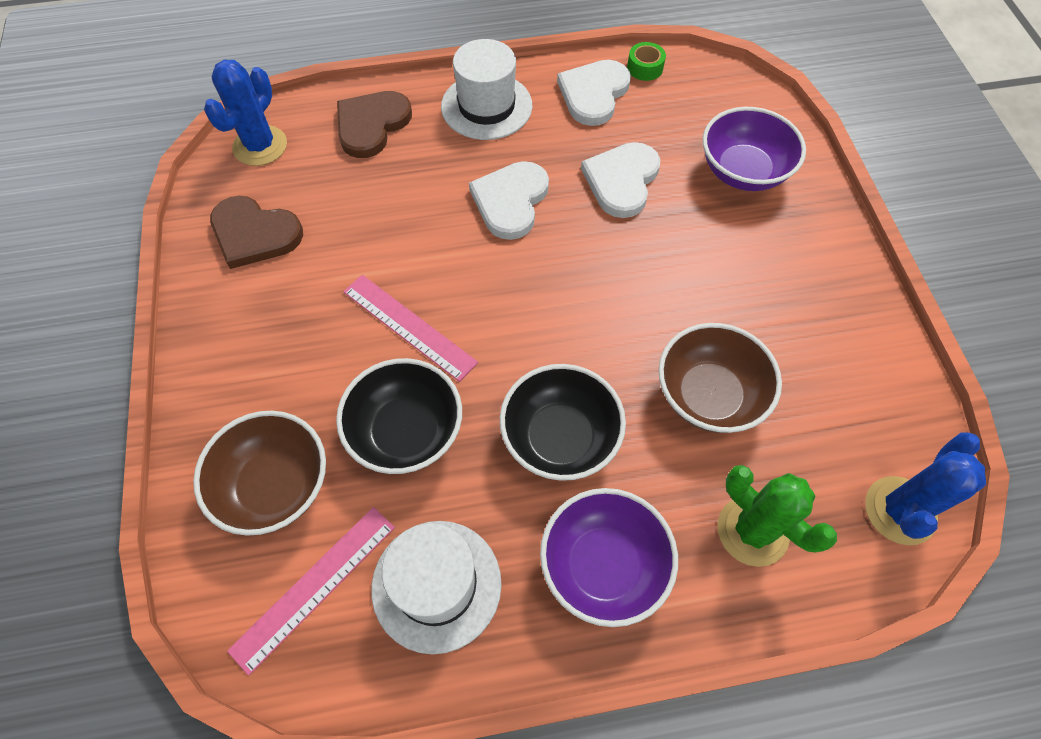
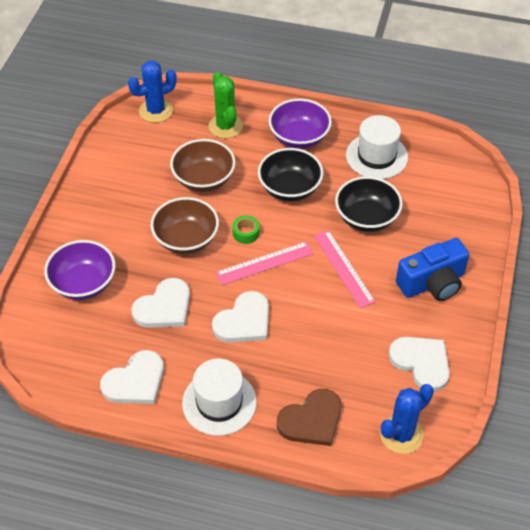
camera: 155 degrees left, 10 degrees down
(254, 234) = (421, 362): brown heart -> white heart
(264, 355) = (432, 283): none -> blue camera
(275, 486) = (441, 218): brown bowl -> brown bowl (186, 239)
(314, 586) = (432, 174): pink ruler -> pink ruler (265, 263)
(645, 68) = (81, 389): green tape -> green tape (246, 233)

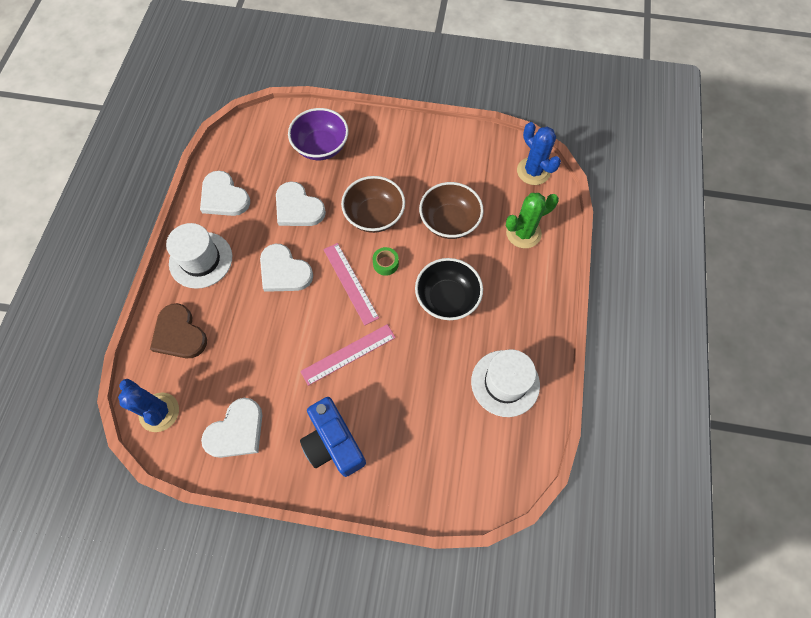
camera: 85 degrees right, 15 degrees up
(299, 137) = (519, 303): purple bowl -> none
(366, 218) = (415, 374): black bowl -> none

